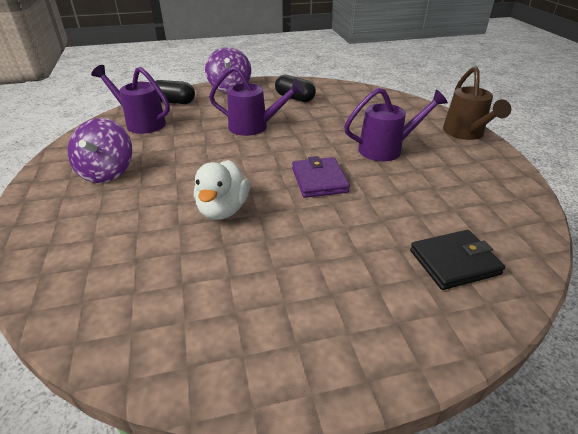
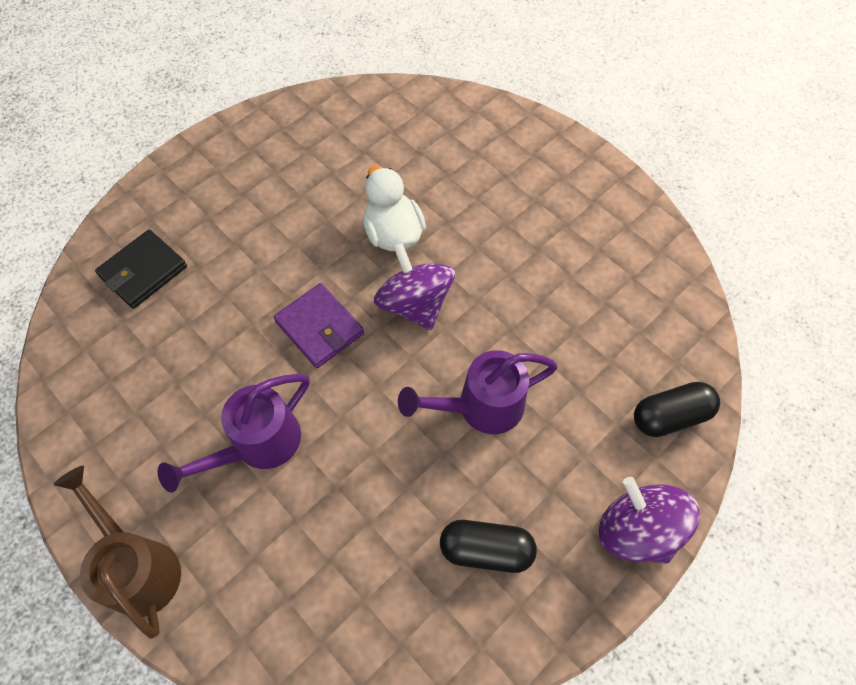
camera: 150 degrees right, 25 degrees up
(107, 172) = (565, 224): purple spinning top -> purple spinning top (415, 304)
(141, 123) = (645, 332): purple watering can -> none

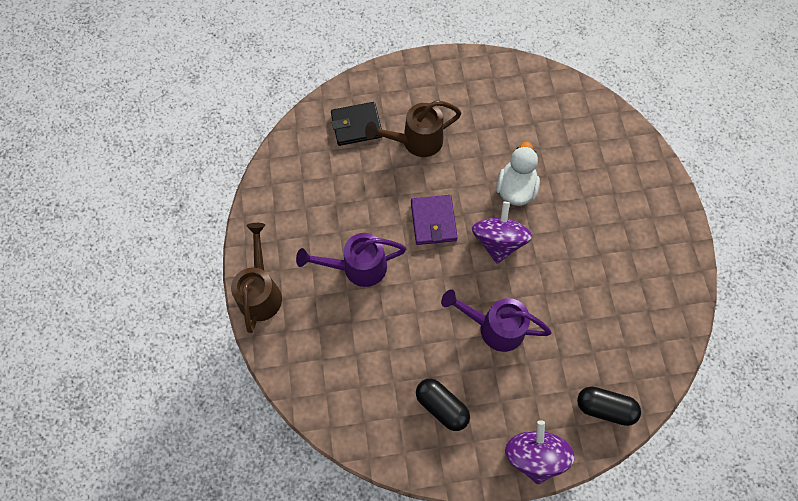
camera: 35 degrees right, 5 degrees up
(235, 247) = (416, 141): none -> brown watering can

